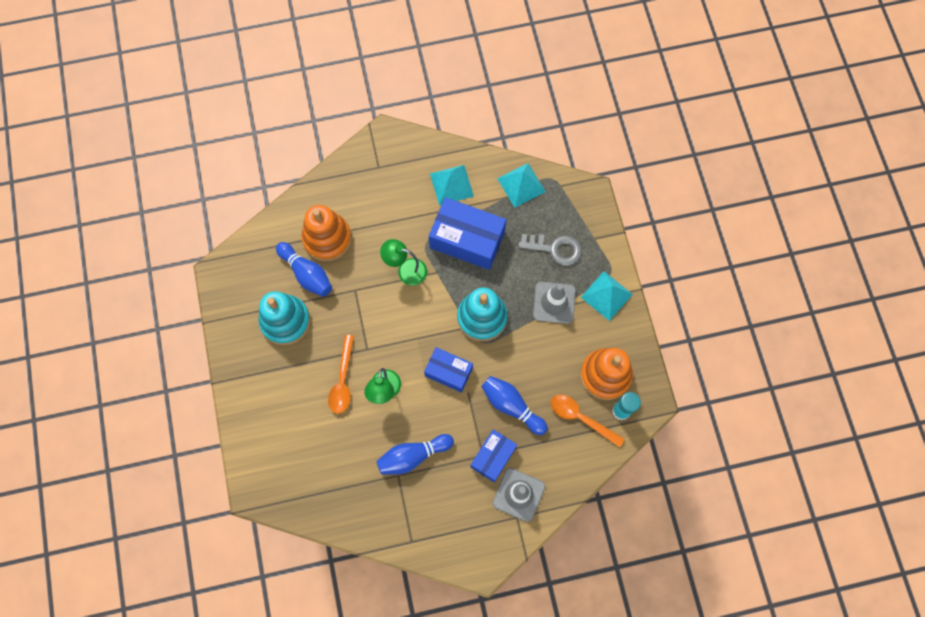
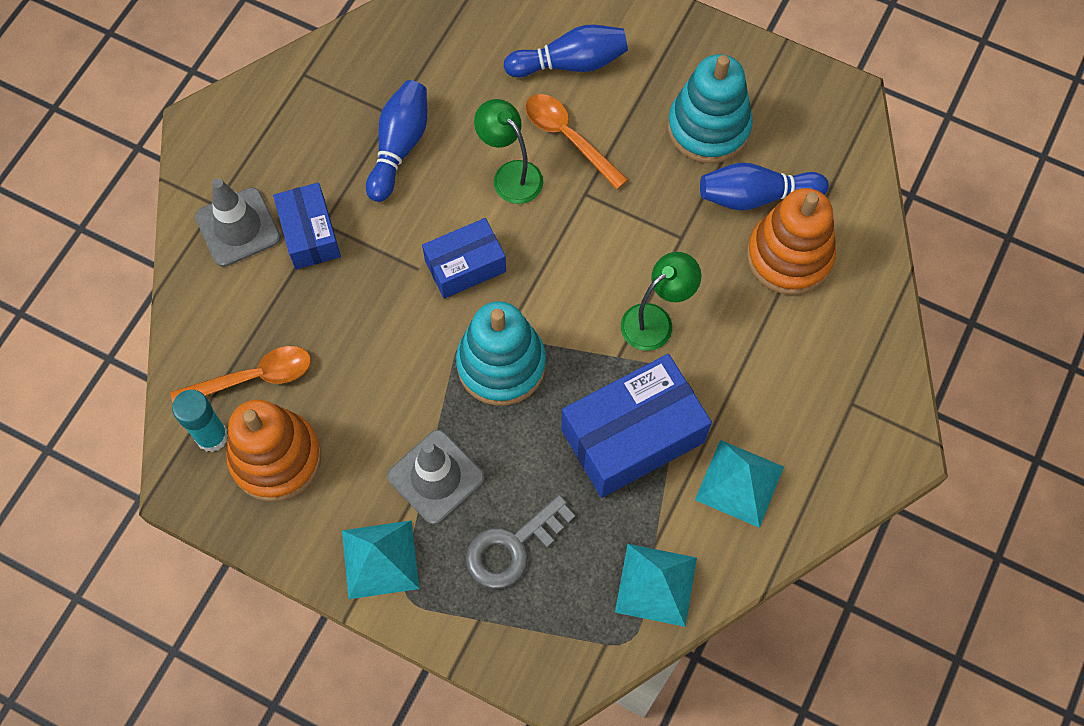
camera: 130 degrees right, 5 degrees down
(511, 406) = (350, 306): blue bowling pin -> blue bowling pin (570, 63)

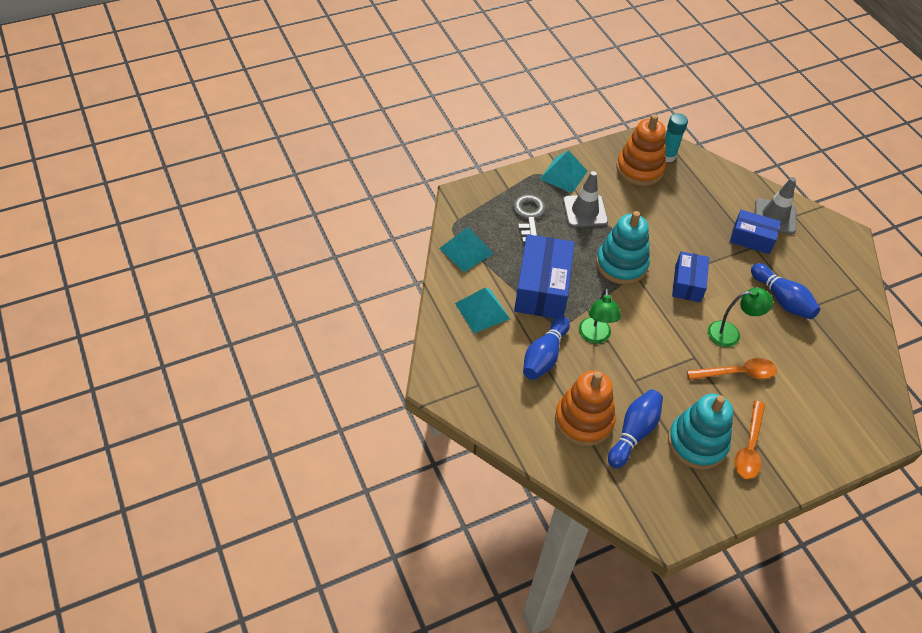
camera: 125 degrees right, 15 degrees down
(254, 377) = (686, 182): orange spoon -> orange spoon (749, 447)
(570, 63) = (790, 407): blue bowling pin -> blue bowling pin (544, 356)

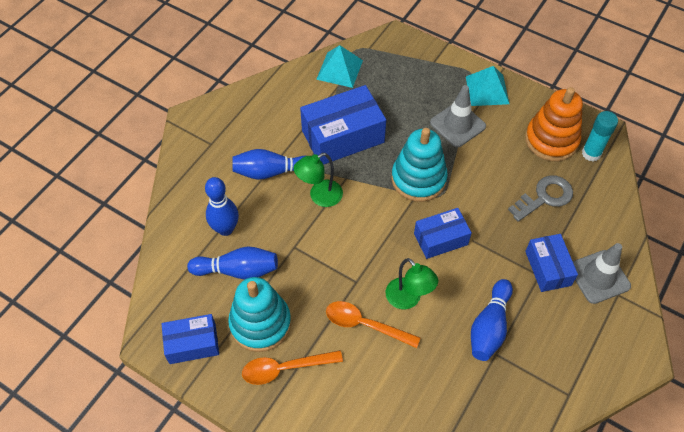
camera: 60 degrees right, 5 degrees up
(482, 310) = (286, 110): turquoise pyramid -> none
(529, 216) = (415, 90): grey key -> grey key (545, 197)
(584, 420) = (225, 229): orange stacking toy -> blue bowling pin
(689, 503) = (192, 344): none -> blue box
(737, 373) = (364, 324): orange spoon -> orange spoon turned 150 degrees clockwise

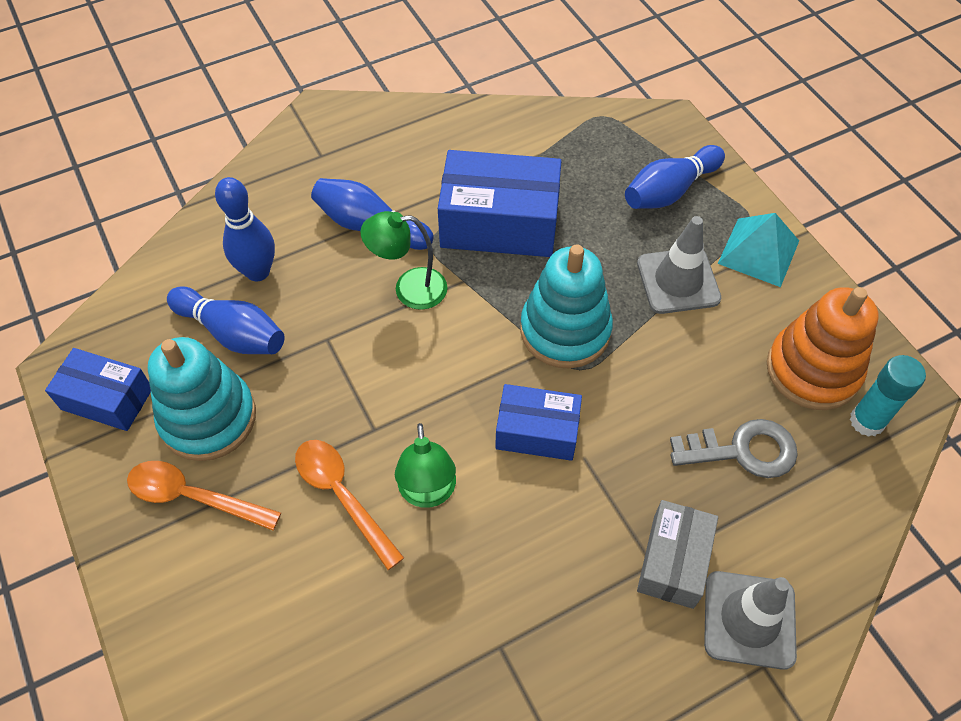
camera: 30 degrees right, 0 degrees up
(339, 69) = (559, 133): turquoise pyramid -> none
(489, 327) = (519, 600): blue bowling pin -> blue bowling pin (669, 191)
(548, 268) = (673, 561): blue box -> grey box

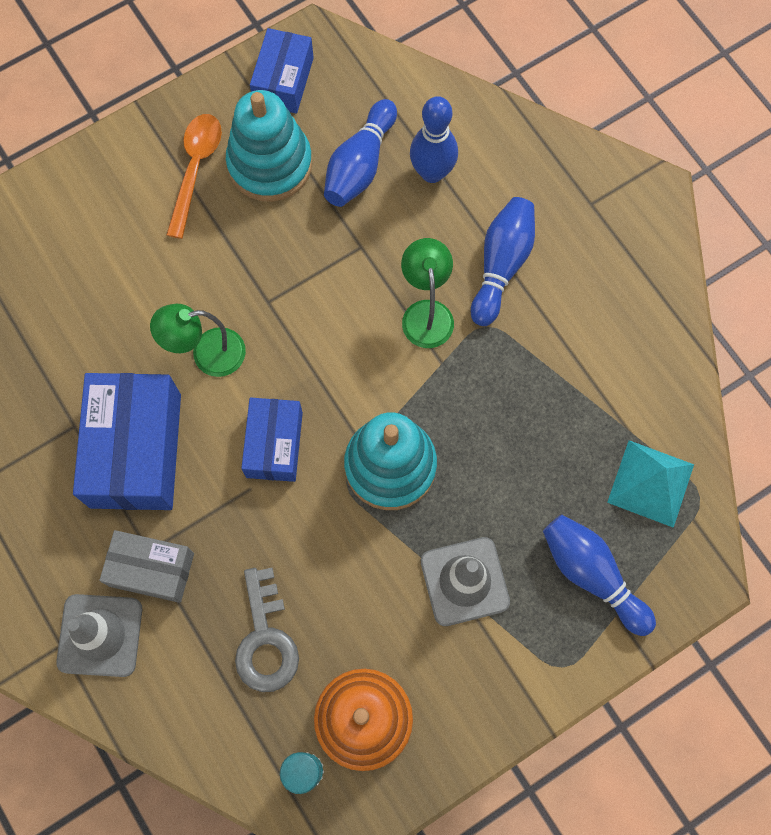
camera: 85 degrees right, 15 degrees up
(342, 495) = (202, 284): orange spoon -> none
(499, 223) = (521, 392): blue box -> blue box (136, 450)
(758, 252) = (515, 672): turquoise pyramid -> turquoise pyramid (651, 483)

